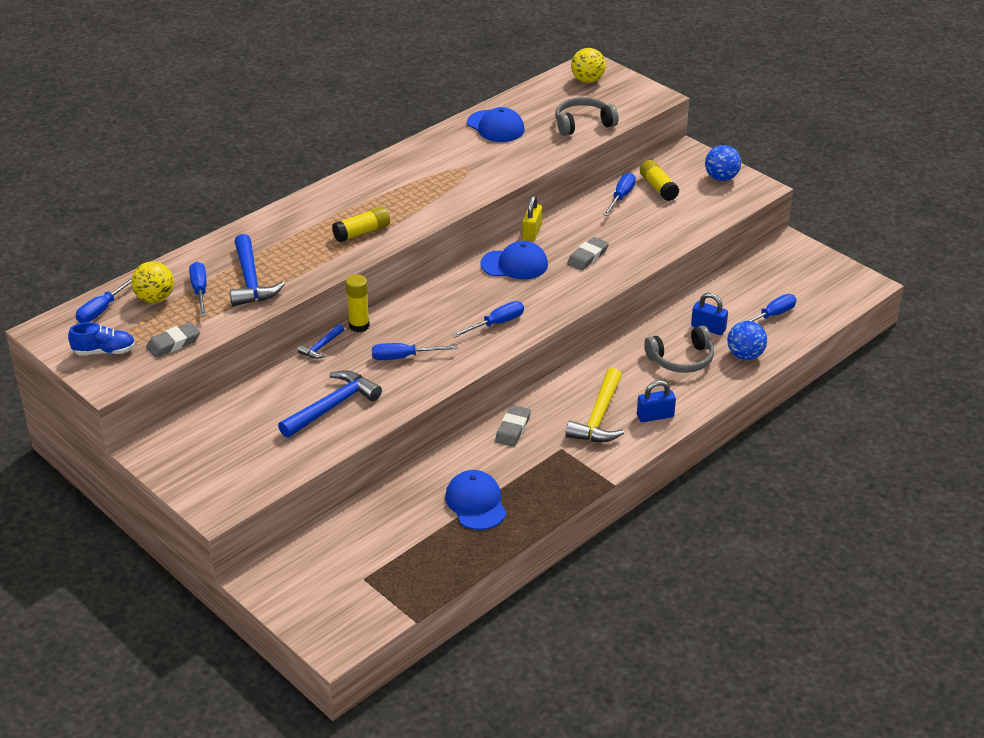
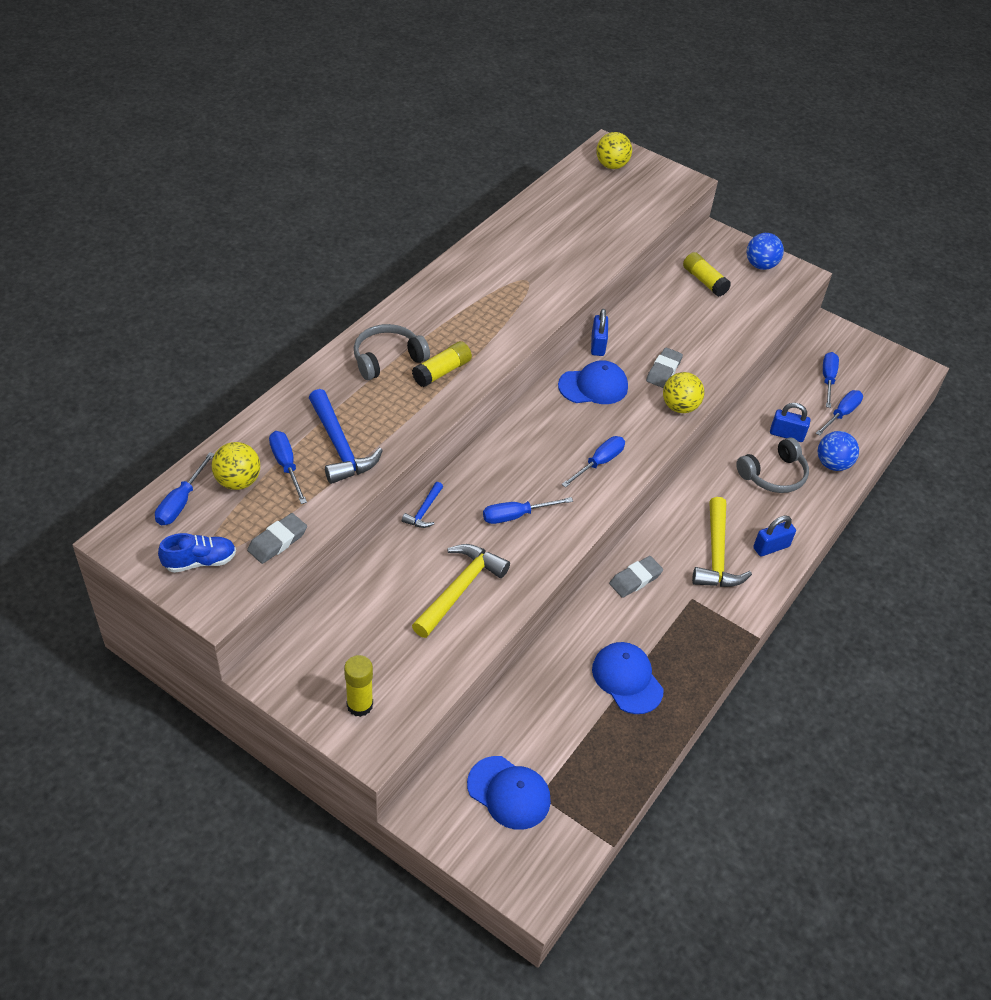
camera: 15 degrees left, 10 degrees up
(332, 406) = (459, 589): blue hammer -> yellow hammer
(359, 326) = (456, 479): yellow glue stick -> yellow glue stick (360, 705)
(496, 126) = (538, 227): blue cap -> blue cap (509, 793)
(513, 429) = (635, 579): grey eraser -> grey eraser turned 45 degrees clockwise
(532, 232) = (597, 345): yellow padlock -> blue padlock
(583, 124) = (625, 218): grey headphones -> grey headphones (387, 359)
(591, 286) = (679, 407): none -> yellow ball
(621, 197) = (672, 295): blue screwdriver -> blue screwdriver (828, 379)

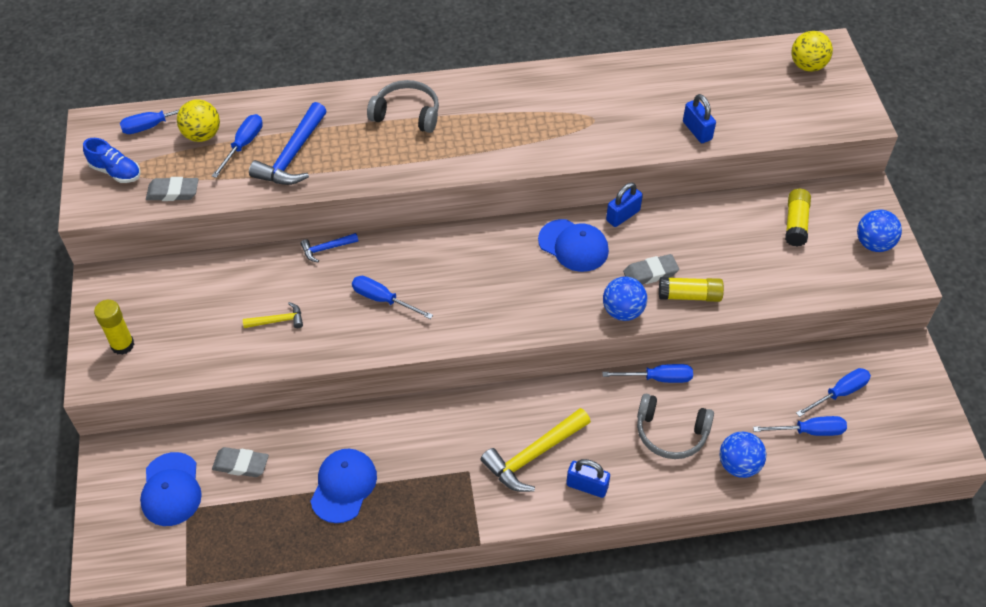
camera: 50 degrees right, 5 degrees up
(442, 372) = (431, 149): yellow glue stick -> yellow glue stick (689, 296)
(459, 589) = (277, 321): yellow hammer -> yellow hammer, size x0.52
(599, 463) = (496, 307): blue screwdriver -> blue screwdriver (658, 378)
(635, 579) = (446, 422): grey eraser -> grey eraser (241, 464)
(679, 407) = (623, 311): yellow ball -> blue ball
(786, 434) = (730, 410): blue padlock -> blue padlock (697, 131)

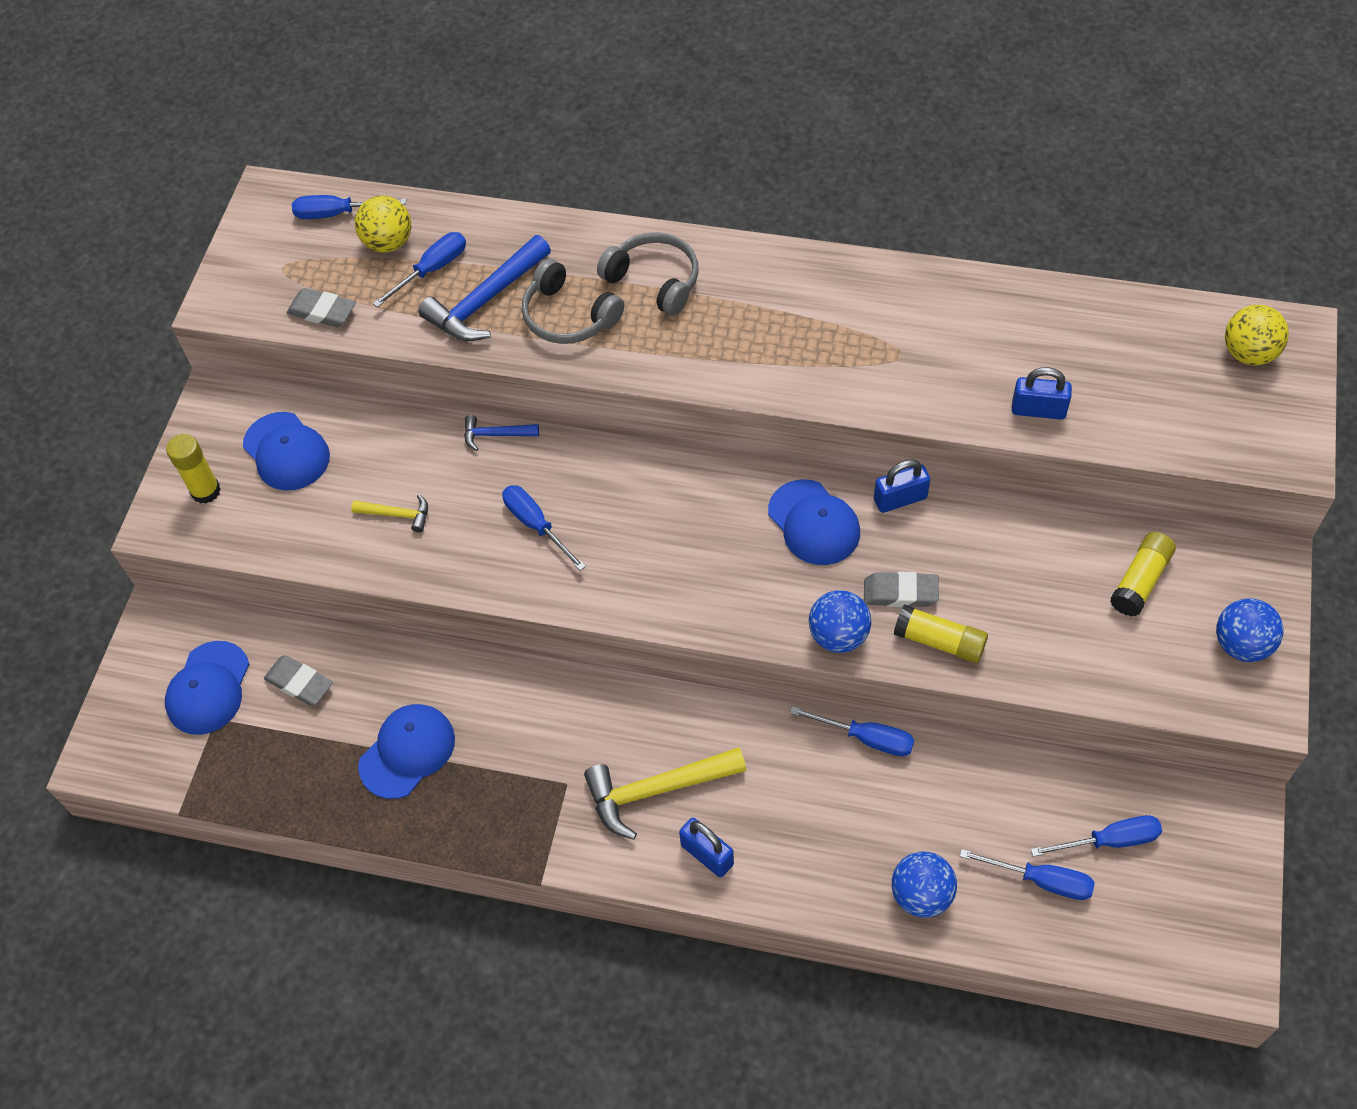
camera: 25 degrees right, 5 degrees up
(116, 172) = (267, 265): blue shoe -> none
(174, 301) = (286, 452): none -> blue cap
(671, 433) = (849, 820): grey headphones -> grey headphones (568, 316)
(697, 131) = (1038, 410): blue padlock -> blue padlock turned 75 degrees counterclockwise

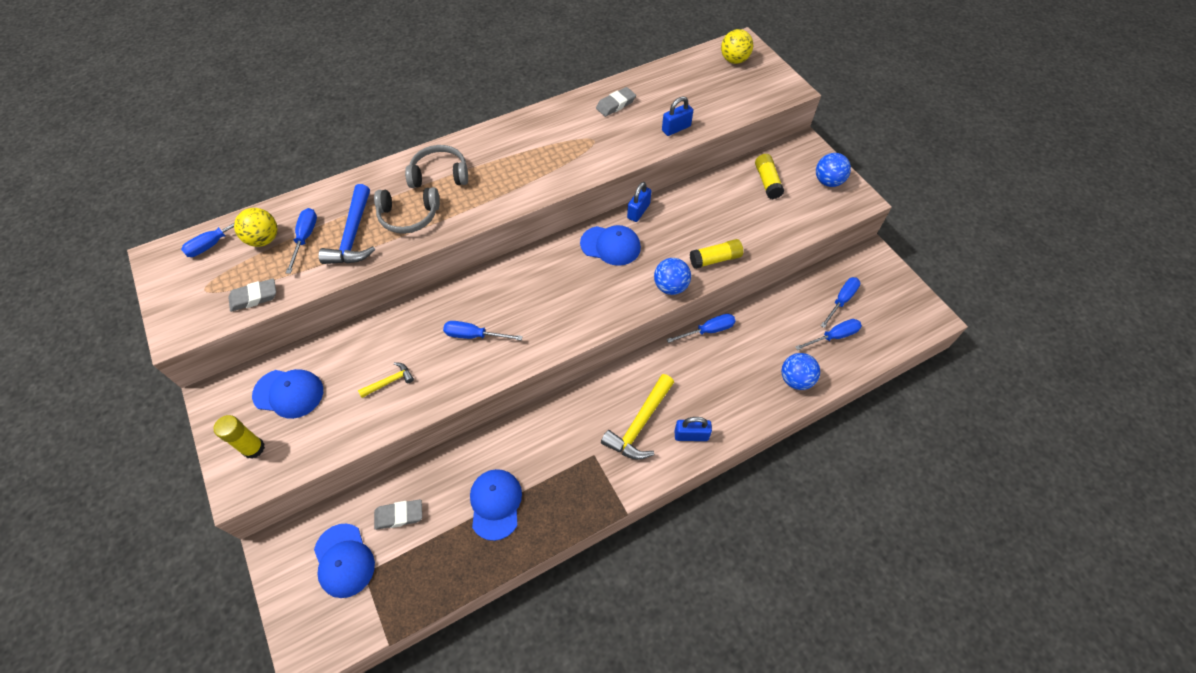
camera: 45 degrees left, 0 degrees up
(496, 435) = (409, 306): blue hammer -> none
(900, 593) = (678, 250): grey eraser -> grey eraser (615, 104)

